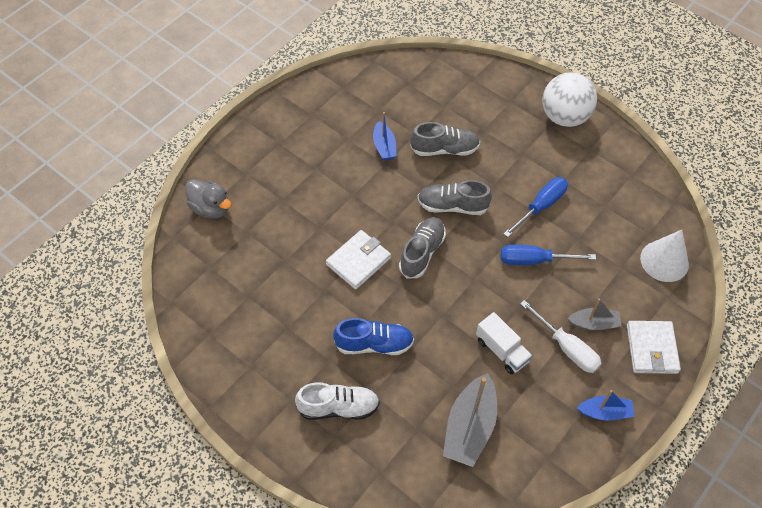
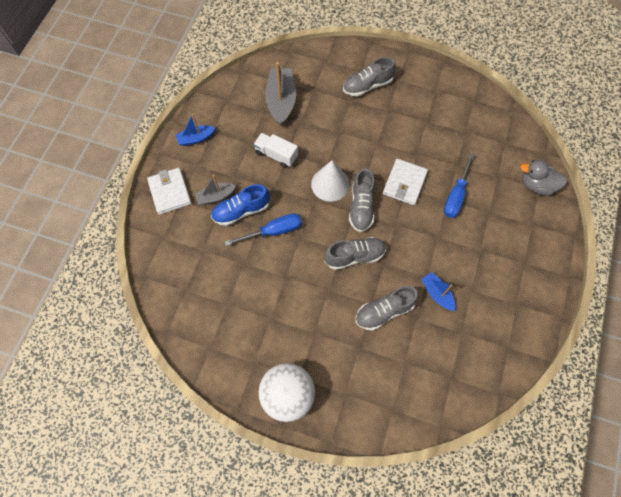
camera: 160 degrees right, 10 degrees up
(338, 407) = (367, 86): white shoe -> grey shoe
(374, 344) = (364, 130): blue shoe -> blue shoe (241, 211)
(541, 206) = (282, 283): blue screwdriver -> blue screwdriver (456, 195)
(567, 347) = (231, 172): white screwdriver -> none
(664, 261) = (169, 268): white cone -> white cone (330, 184)

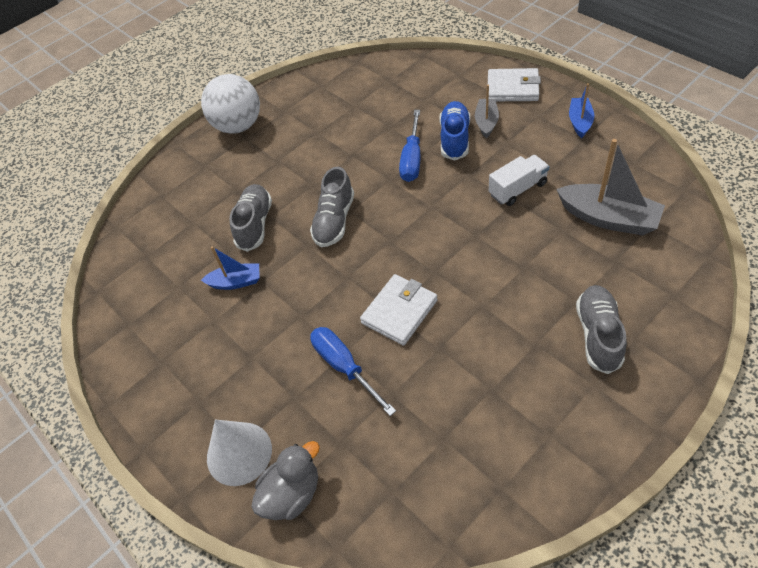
camera: 125 degrees right, 15 degrees down
(330, 184) = (444, 229): white cone -> white cone (239, 453)
(361, 207) = (393, 250): grey shoe -> none
(404, 183) = (399, 311): white wallet -> white wallet turned 75 degrees clockwise

